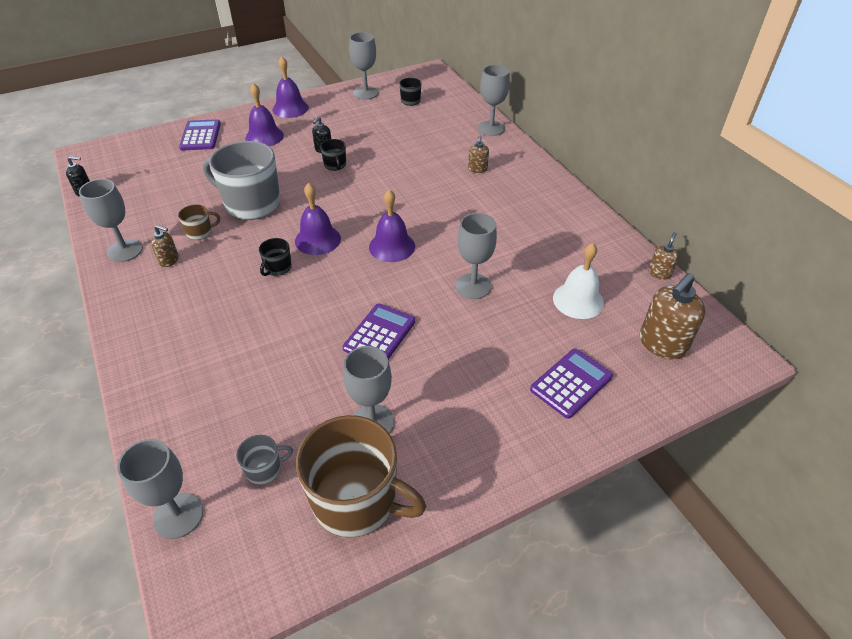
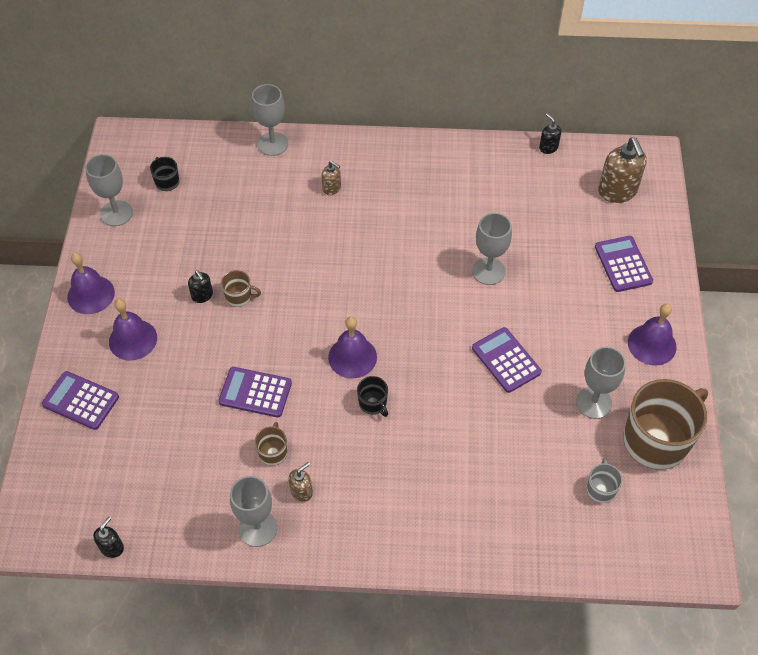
camera: 60 degrees left, 10 degrees up
(178, 515) = (615, 559): grey goblet -> none
(251, 204) = (255, 392): grey mug -> purple calculator
(335, 165) = (239, 296): black mug -> brown mug
(392, 246) = (400, 304): purple bell -> purple bell (652, 344)
(578, 300) = (546, 213): white bell -> none
(659, 273) = (548, 147): brown soap dispenser -> black soap dispenser

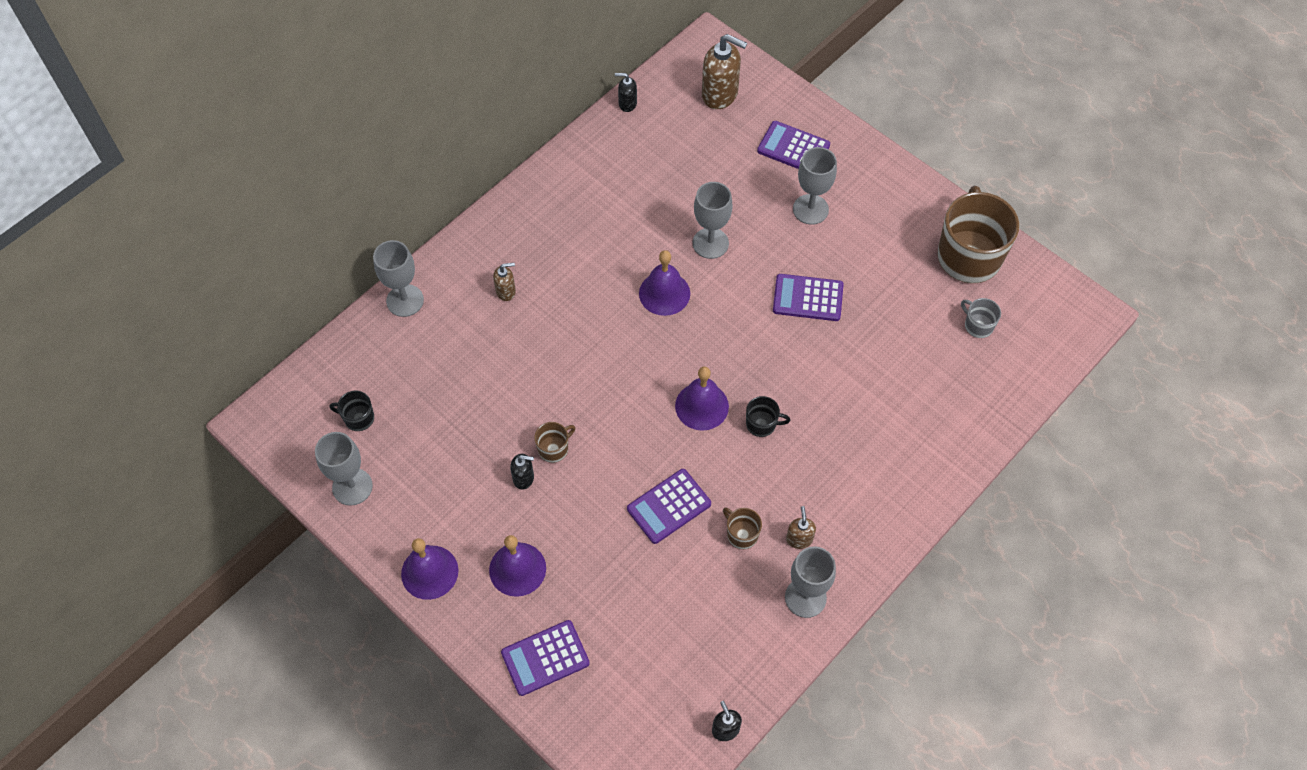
camera: 50 degrees left, 5 degrees up
(593, 402) = (900, 270): grey goblet -> grey goblet (810, 209)
(652, 344) = (884, 190): purple bell -> purple bell (664, 293)

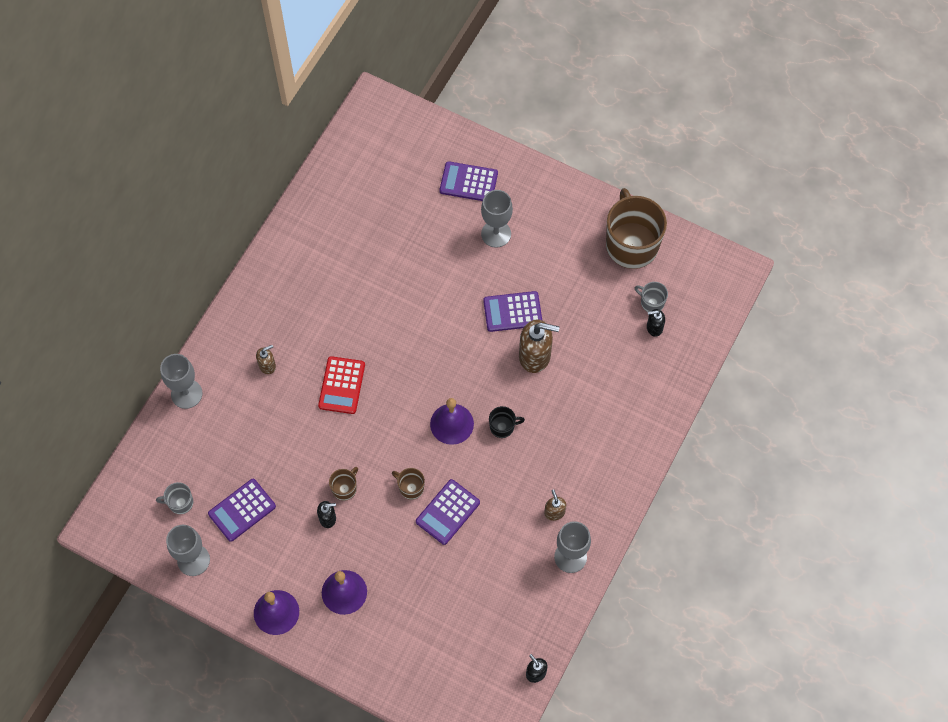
camera: 15 degrees left, 5 degrees up
(358, 418) = (180, 502): black mug -> grey mug
(545, 658) = (385, 655): purple calculator -> purple calculator (242, 510)
(584, 333) = (341, 385): none -> red calculator
(627, 104) = (320, 174): black soap dispenser -> black soap dispenser (654, 328)
(664, 293) = (396, 336): purple bell -> none
(710, 243) = (422, 283): grey goblet -> none
(720, 94) = (395, 147): brown soap dispenser -> brown soap dispenser (535, 356)
(741, 534) = (509, 520): brown mug -> brown mug (411, 487)

